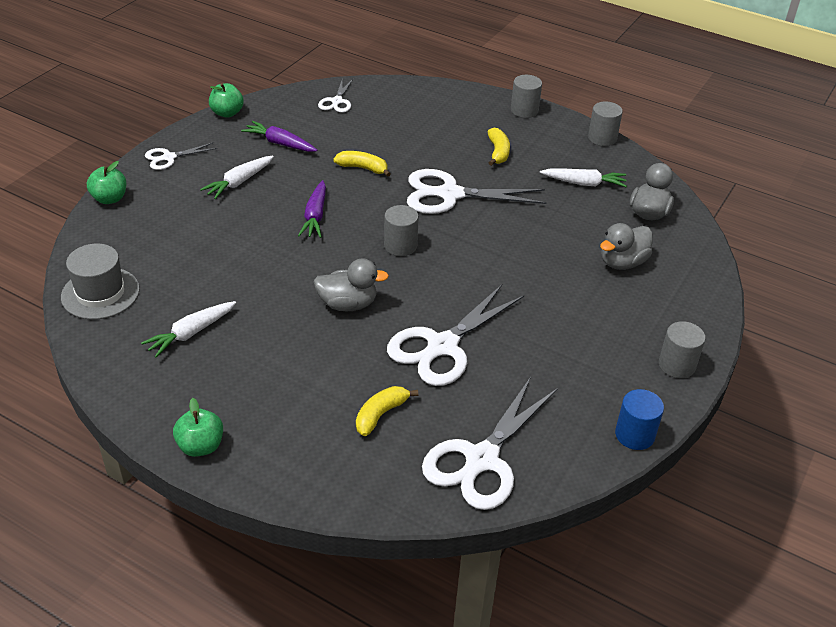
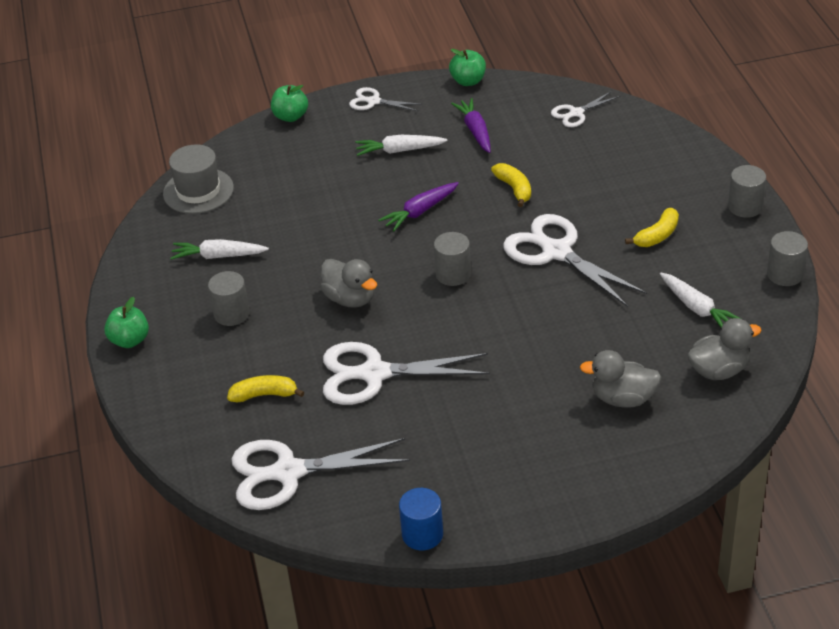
camera: 50 degrees right, 0 degrees up
(677, 365) = (538, 509): grey cylinder -> grey cylinder (231, 314)

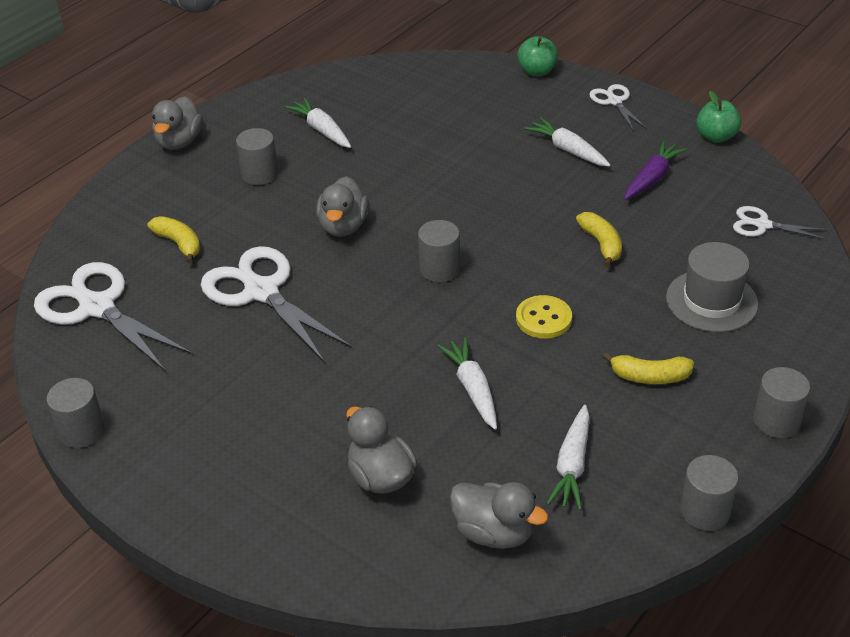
camera: 50 degrees right, 0 degrees up
(130, 340) = (179, 142): green apple -> grey duck
(198, 191) = (388, 78): grey hat -> grey hat (711, 301)
(420, 211) = (501, 205): purple carrot -> none
(422, 534) = (82, 431): blue cylinder -> grey cylinder
(514, 189) = (601, 244): yellow banana -> yellow banana turned 45 degrees counterclockwise
(556, 252) = (543, 319): white scissors -> yellow button
(587, 317) = (472, 389): none -> white carrot

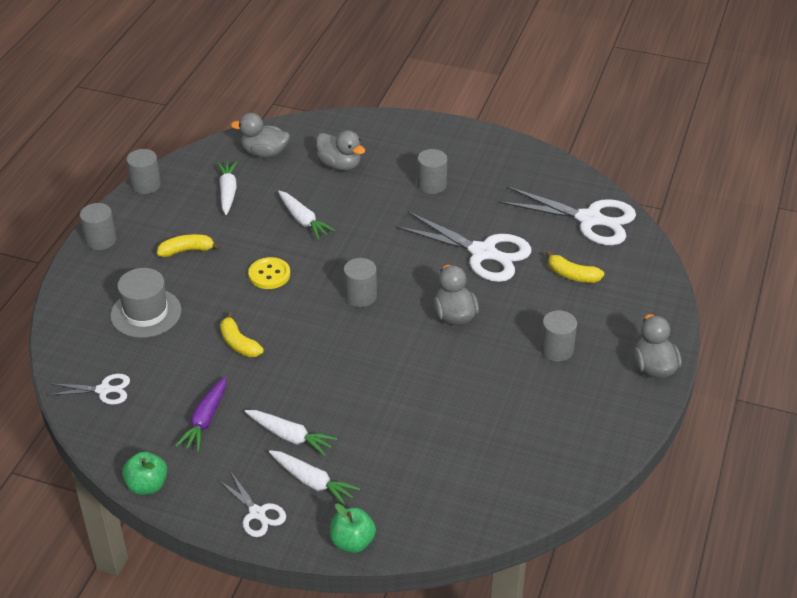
camera: 160 degrees right, 0 degrees up
(82, 431) = (531, 152): grey cylinder -> grey cylinder (431, 185)
(321, 130) = (533, 410): white carrot -> white carrot (312, 482)

